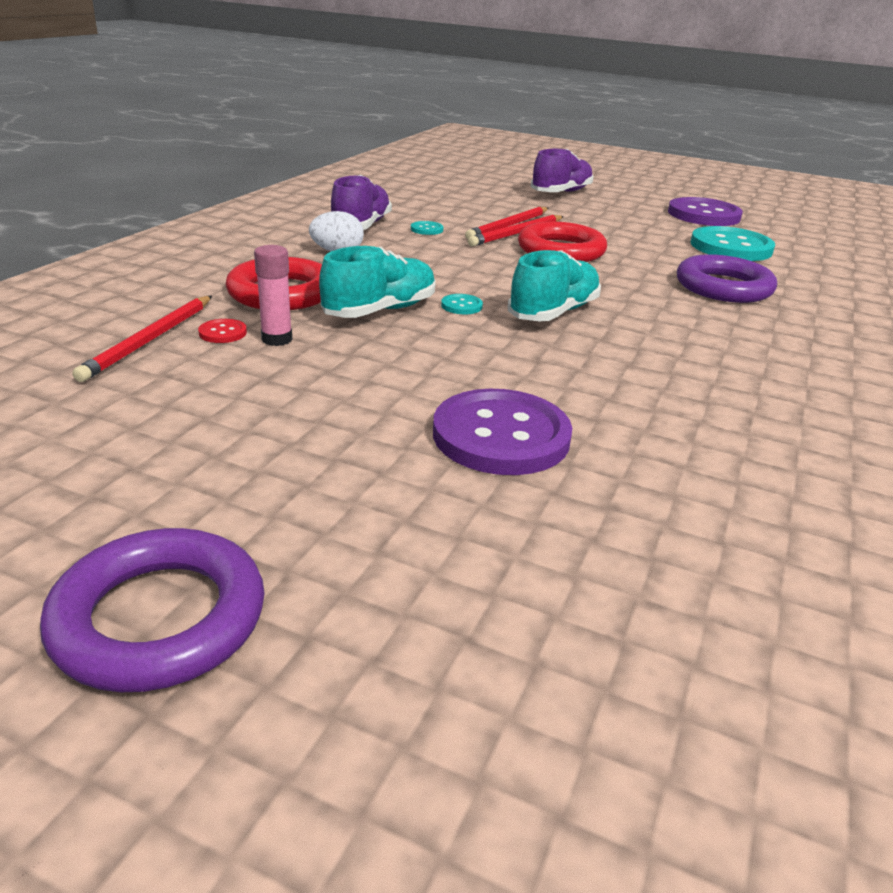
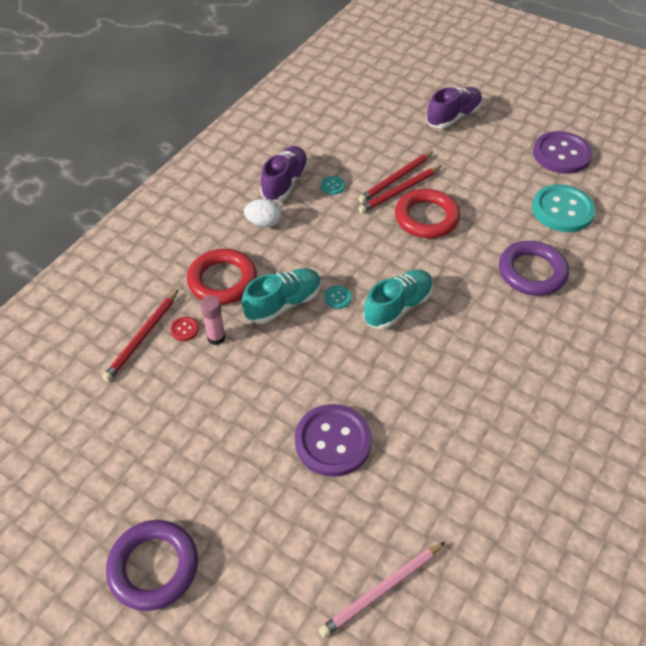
camera: 10 degrees right, 20 degrees up
(673, 624) = (382, 590): none -> pink pencil

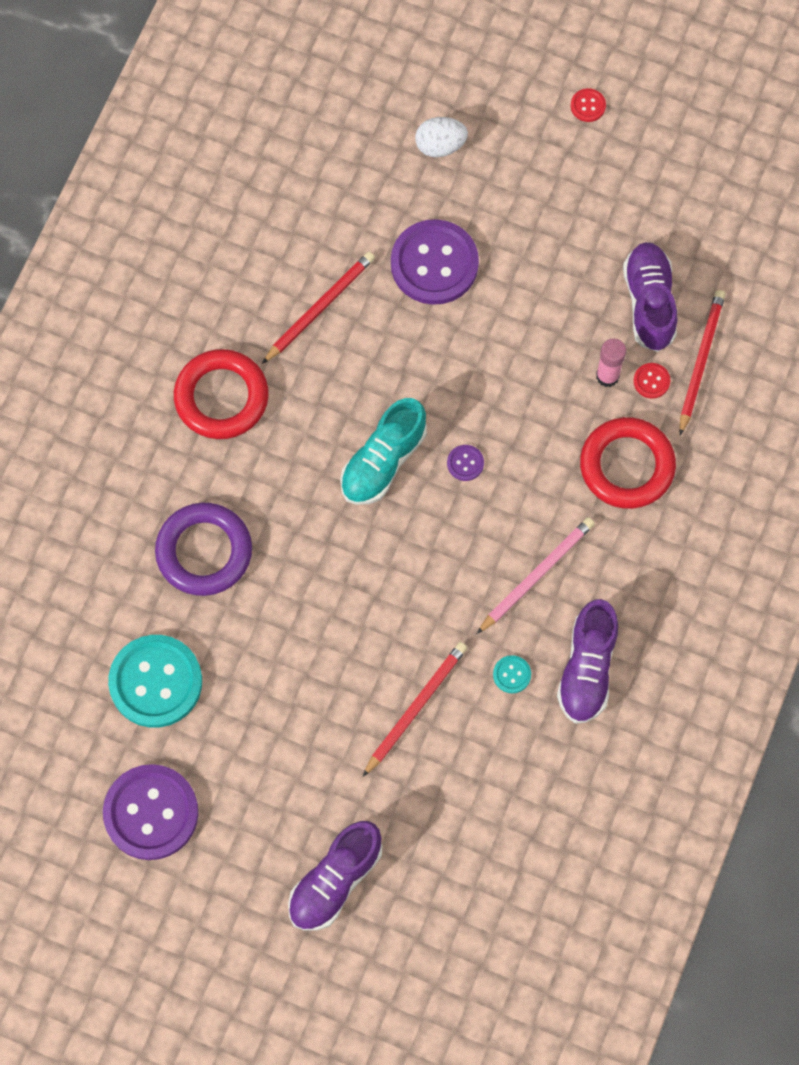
camera: 170 degrees right, 20 degrees up
(153, 567) = (588, 106): purple ring -> red button
(164, 383) = (649, 303): none -> purple shoe
(264, 223) = (598, 580): white egg -> white egg (440, 145)
(283, 304) = (535, 441): turquoise shoe -> none
(337, 298) = (465, 463): turquoise button -> purple button
(382, 590) = (358, 121): pink pencil -> pink pencil (536, 575)
(399, 191) = (406, 680): red pencil -> red pencil (320, 307)
(426, 218) = (360, 631): red ring -> red ring (221, 397)

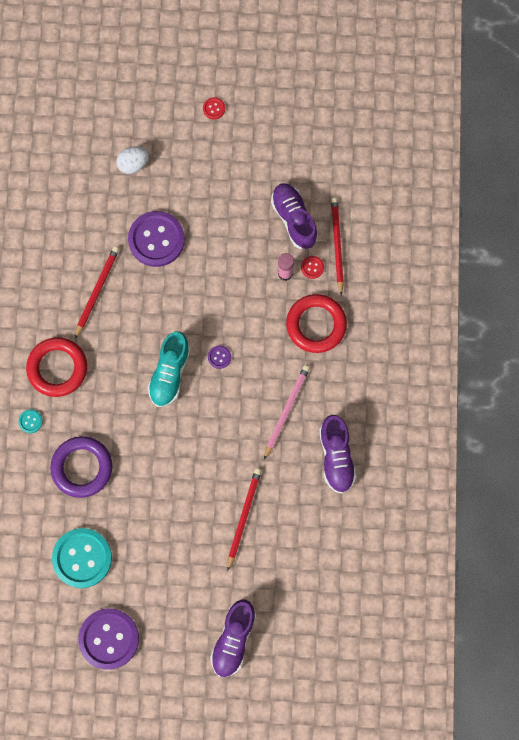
camera: 20 degrees left, 5 degrees up
(512, 674) = (293, 476): turquoise button -> turquoise button (30, 421)

